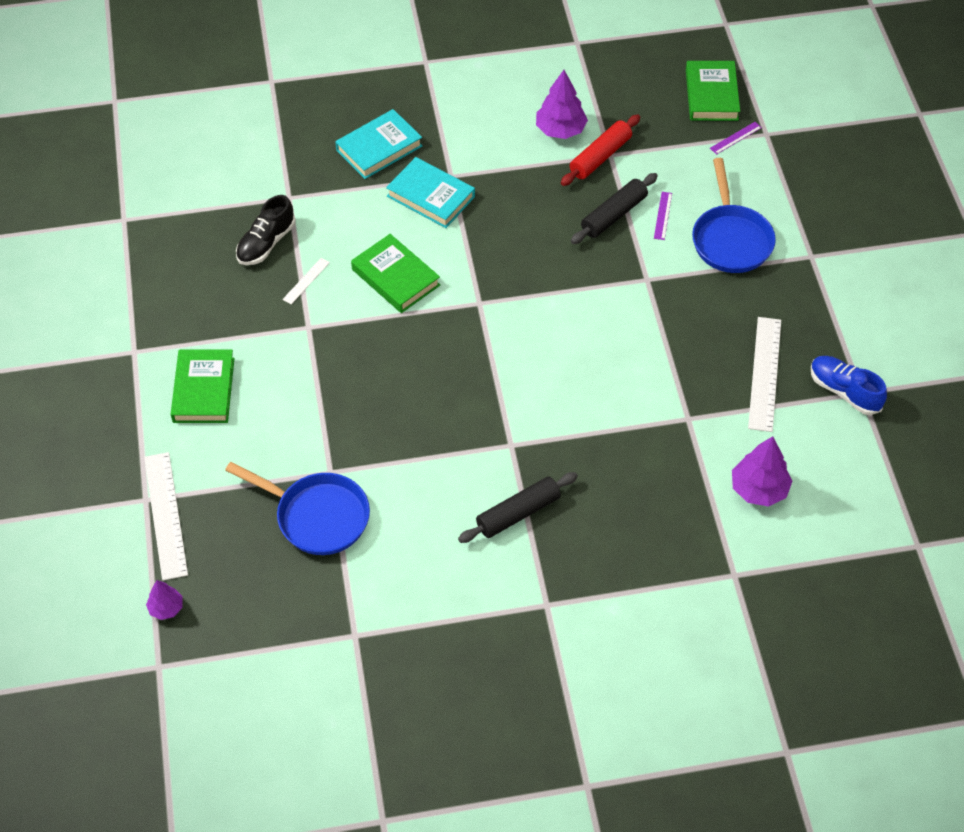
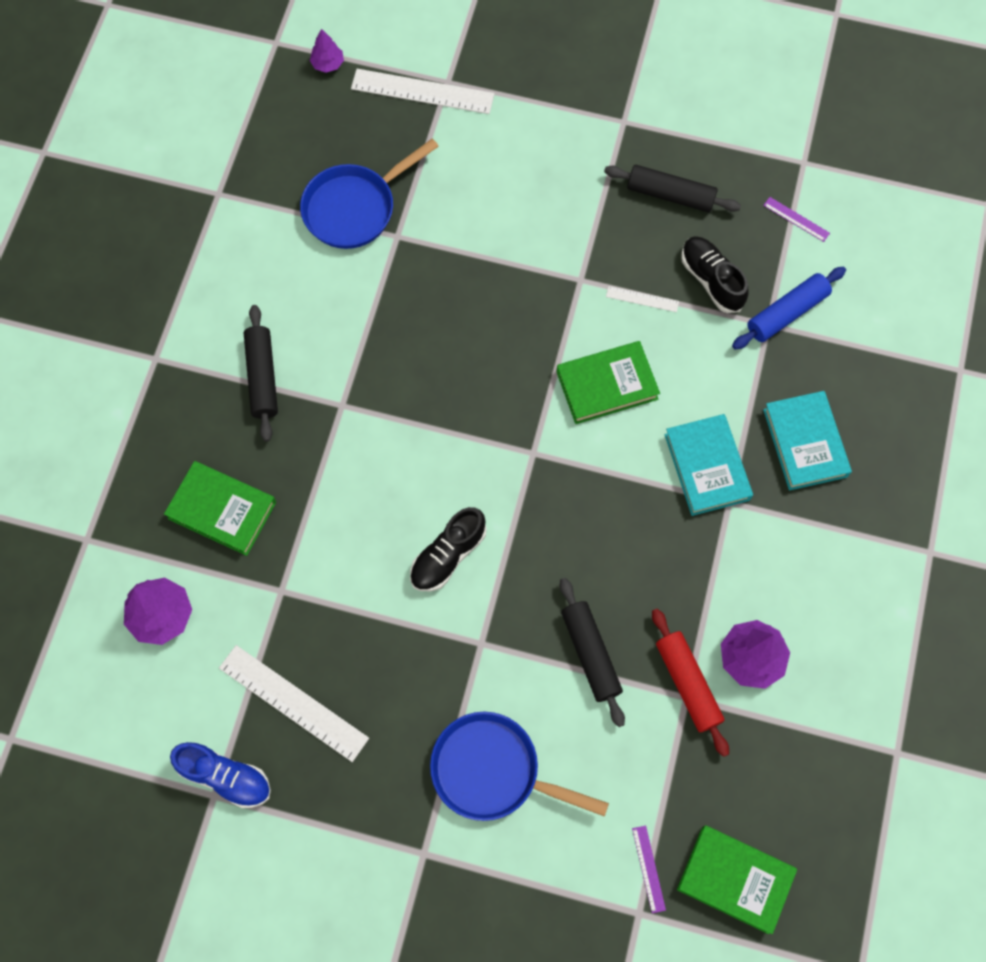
camera: 115 degrees right, 15 degrees up
(196, 295) = (670, 195): none -> black rolling pin
(204, 390) = (547, 164): green book -> green book (222, 510)
(273, 189) = (787, 313): none -> blue rolling pin
(306, 281) = (642, 299): white ruler -> white ruler turned 45 degrees counterclockwise
(430, 196) = (706, 467): turquoise book -> turquoise book turned 75 degrees counterclockwise
(594, 324) = (448, 555): none -> black shoe
(662, 215) = (564, 710): purple ruler -> purple ruler (796, 219)
(844, 391) = (225, 777): blue shoe -> blue shoe turned 45 degrees clockwise

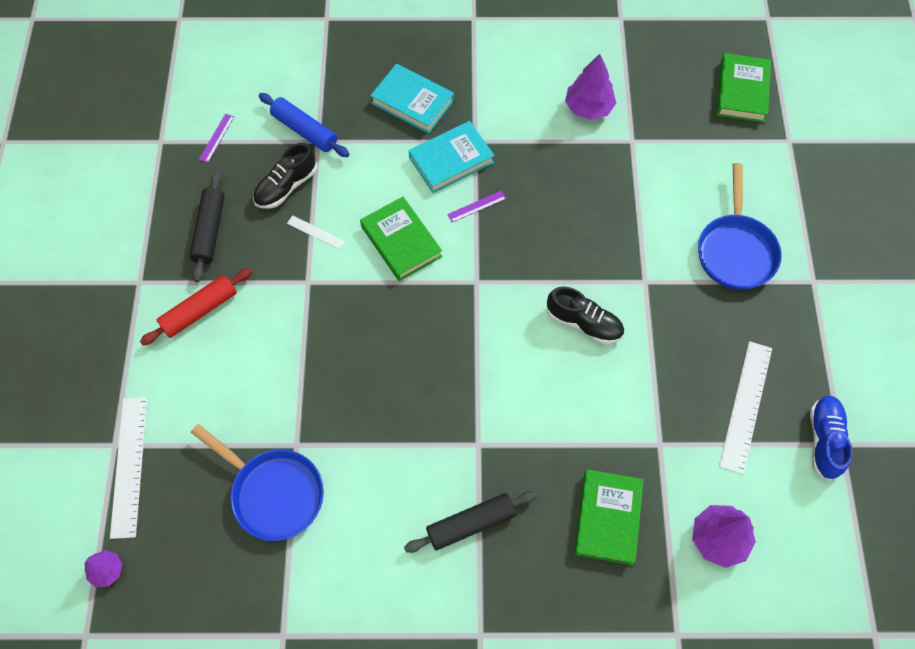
camera: 105 degrees left, 5 degrees down
(590, 654) = (624, 206): black rolling pin -> none
(642, 299) = (315, 232): white ruler -> white ruler turned 60 degrees counterclockwise
(649, 869) = (758, 140): purple ruler -> purple ruler (476, 206)
(687, 684) = (622, 142): red rolling pin -> red rolling pin (199, 311)
(805, 443) = (412, 102): turquoise book -> turquoise book turned 60 degrees clockwise

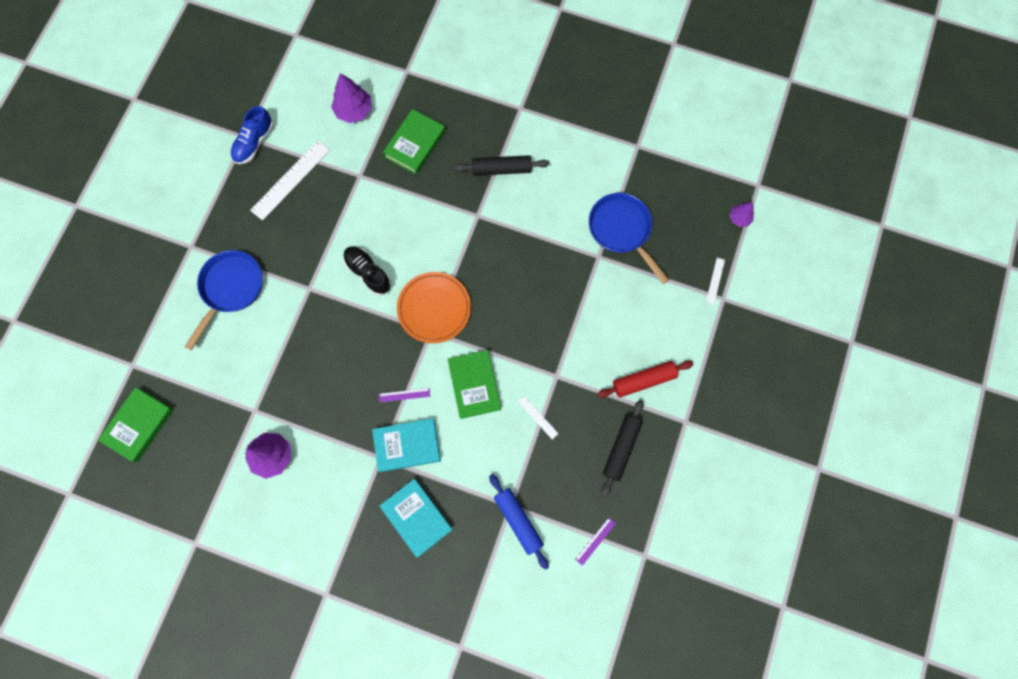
camera: 160 degrees left, 10 degrees up
(129, 466) = (715, 281): white ruler -> white ruler, size x0.48
(286, 186) = (549, 469): black shoe -> none
(483, 308) = (434, 308): none -> orange plate

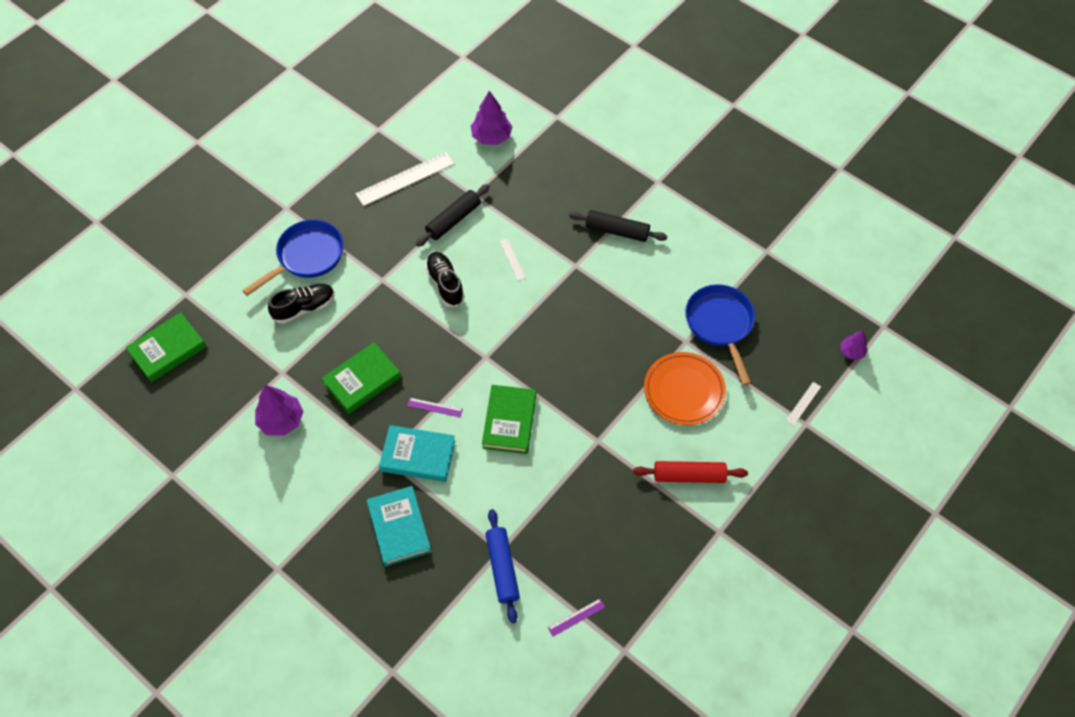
camera: 20 degrees right, 15 degrees down
(249, 340) = (304, 308): none -> black shoe
(254, 143) = (384, 137): blue shoe -> none
(415, 144) = (539, 183): green book -> green book (362, 380)
(434, 308) = (497, 337): orange plate -> orange plate (684, 390)
(538, 417) = (563, 474): white ruler -> white ruler (512, 259)
(621, 448) = (639, 534): black rolling pin -> black rolling pin (453, 220)

